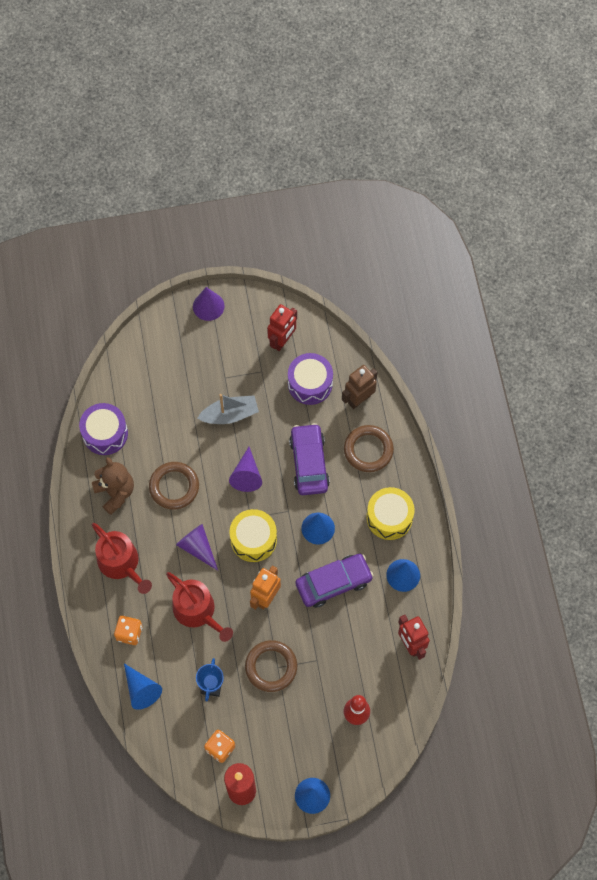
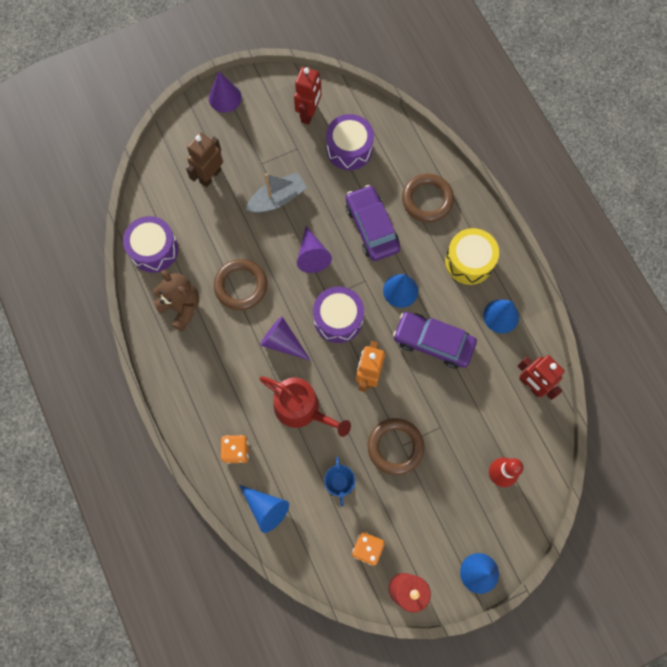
camera: 15 degrees left, 5 degrees up
(121, 563) = (207, 379): red watering can -> none
(253, 539) = (338, 319): yellow drum -> purple drum
(333, 583) = (433, 342): purple car -> purple car turned 120 degrees counterclockwise
(359, 399) = (402, 152): brown robot -> brown robot (210, 176)

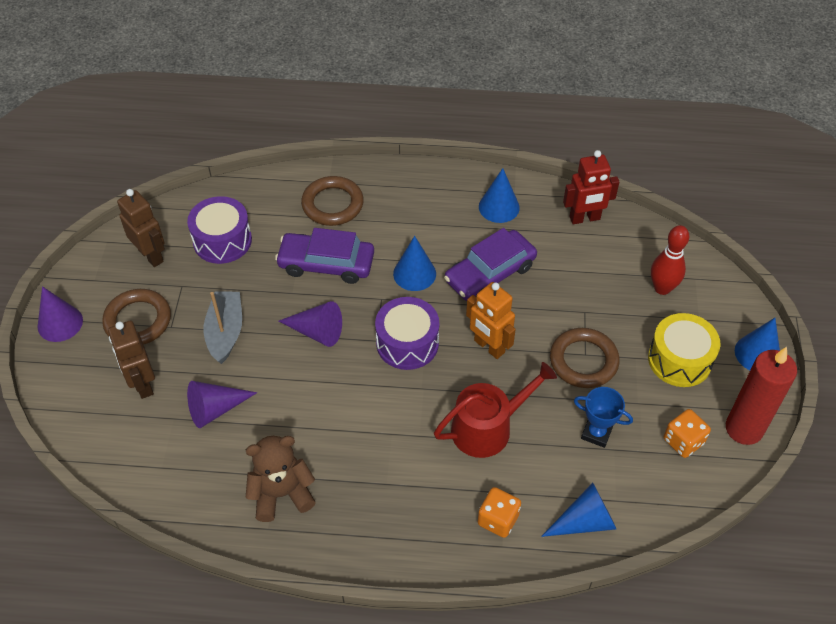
camera: 60 degrees left, 20 degrees down
(154, 249) = (186, 489): purple drum -> none
(241, 286) = (301, 418): brown ring -> brown ring (138, 320)
(282, 342) = (397, 408): purple cone -> purple cone (215, 409)
(309, 114) = (151, 255): red robot -> brown robot
(469, 261) = (424, 204): yellow drum -> yellow drum (679, 360)

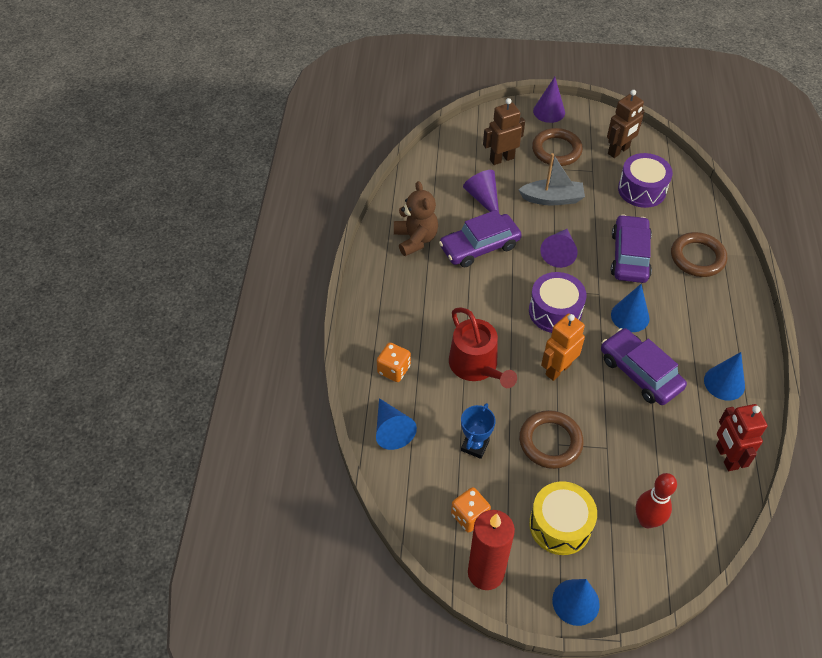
camera: 90 degrees right, 0 degrees up
(300, 417) = (479, 246): none -> purple car

